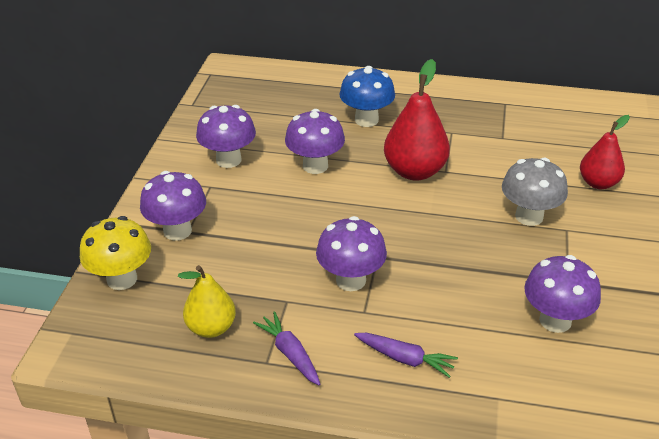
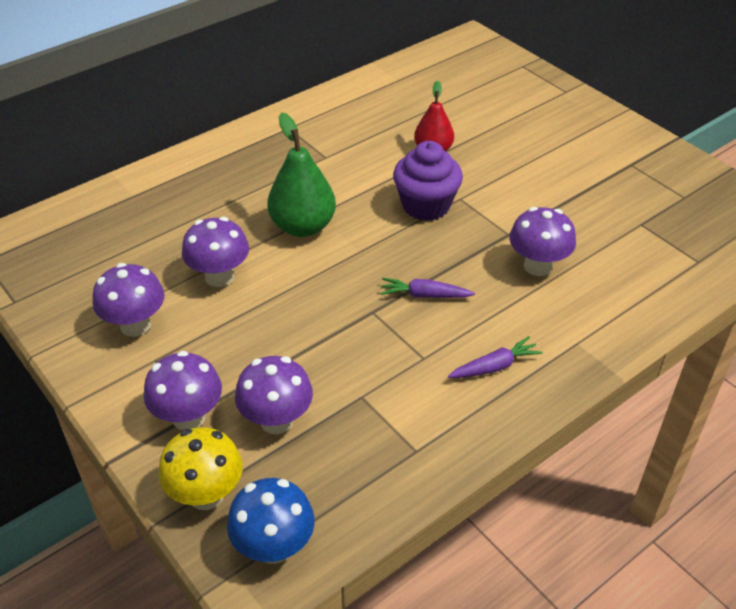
camera: 50 degrees left, 5 degrees up
(211, 328) = (340, 464): yellow pear -> none
(290, 353) = (422, 430): purple carrot -> purple carrot (424, 295)
(351, 280) = (382, 343): purple mushroom -> purple mushroom (276, 420)
(366, 120) = (202, 210): blue mushroom -> blue mushroom (274, 547)
(415, 171) = (303, 226): red pear -> green pear
(529, 216) = (426, 205): grey mushroom -> purple cupcake

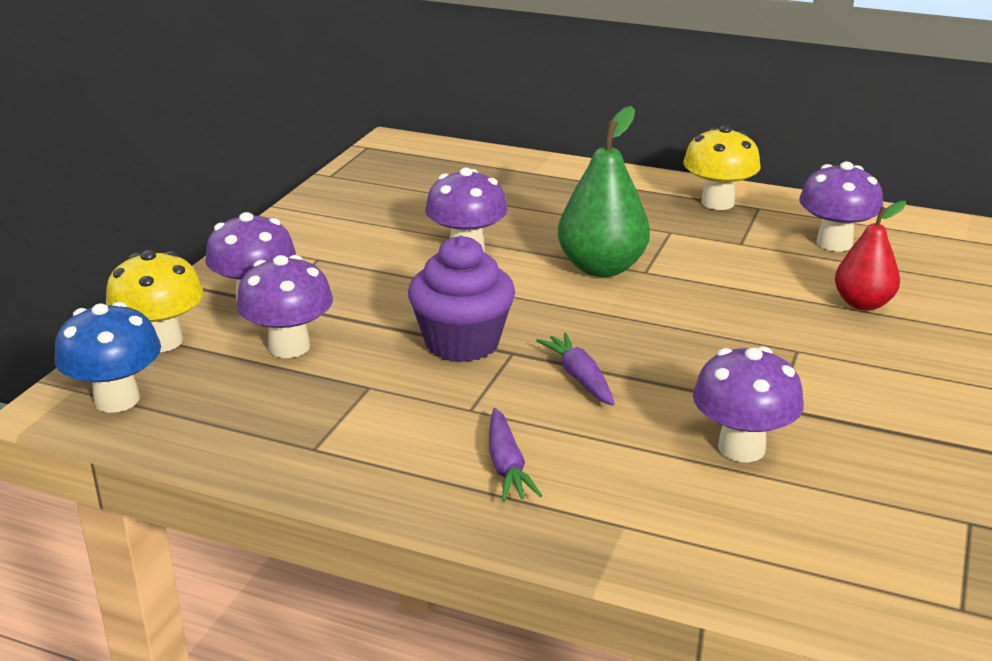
camera: 60 degrees right, 15 degrees down
(135, 325) = (353, 234): purple mushroom -> purple mushroom (834, 243)
(266, 140) = (717, 203): none -> yellow mushroom
(426, 205) = (746, 330): purple cupcake -> purple cupcake (462, 343)
(495, 366) = (507, 466): purple carrot -> purple carrot turned 45 degrees clockwise

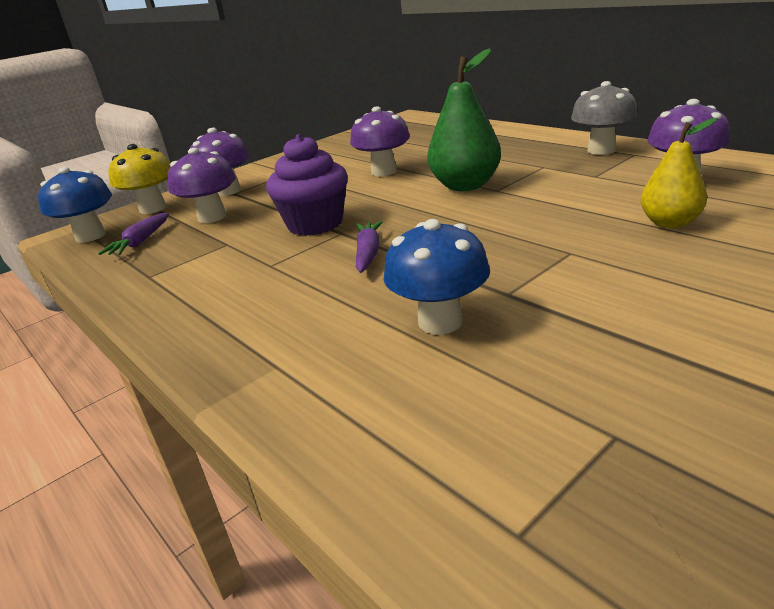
camera: 30 degrees right, 0 degrees up
(507, 466) = (246, 306): purple carrot -> purple carrot (140, 242)
(717, 203) = (601, 150): yellow mushroom -> grey mushroom
(741, 448) = (440, 322): purple mushroom -> blue mushroom
(863, 304) = (669, 223): red pear -> yellow pear

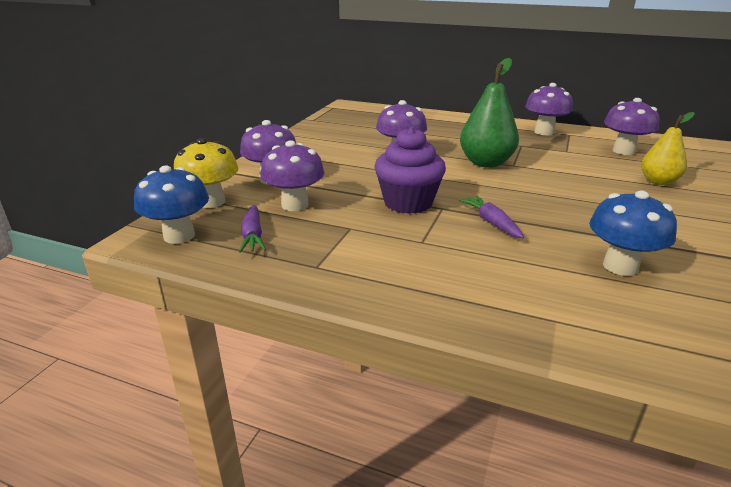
camera: 30 degrees left, 0 degrees up
(601, 150) = (544, 132): grey mushroom -> purple mushroom

